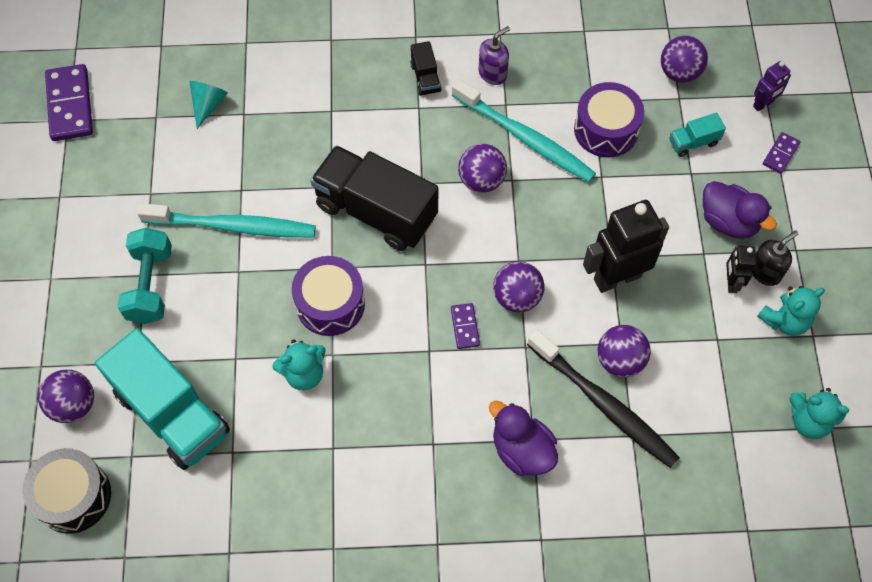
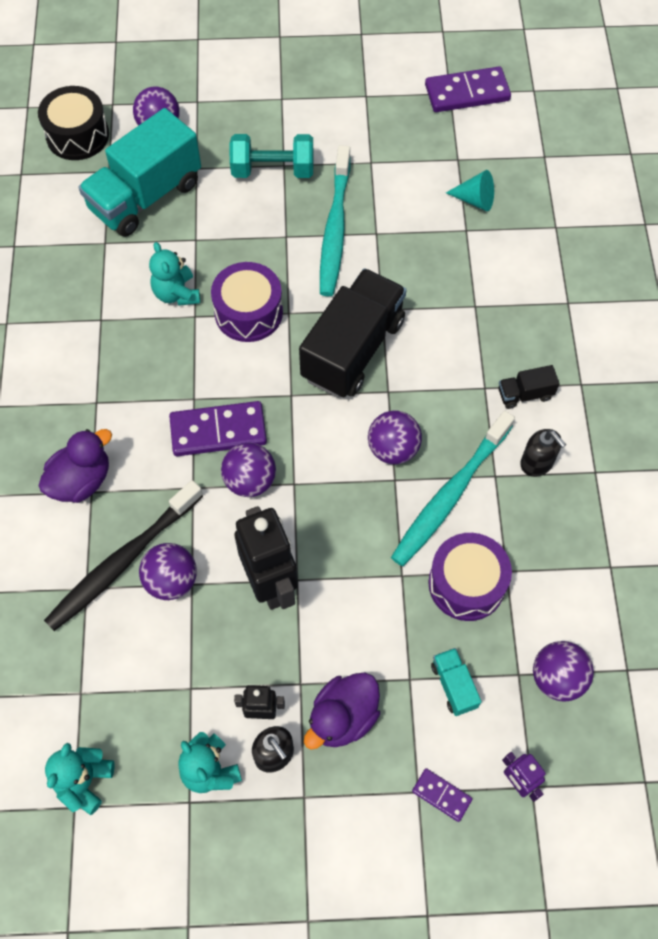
camera: 90 degrees right, 0 degrees up
(465, 327) = (218, 431): purple domino -> purple domino, size x1.95
(493, 73) = (537, 463): purple soap dispenser -> black soap dispenser

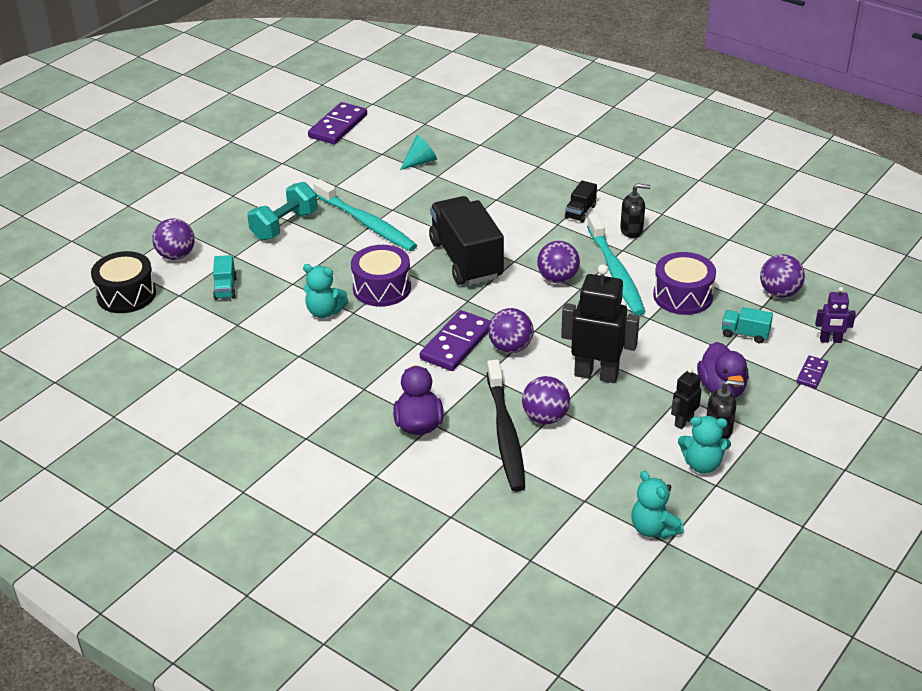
camera: 50 degrees left, 25 degrees down
(146, 196) = (225, 288): turquoise truck -> turquoise truck, size x0.43
(441, 795) = (811, 373): purple domino -> purple domino turned 45 degrees counterclockwise

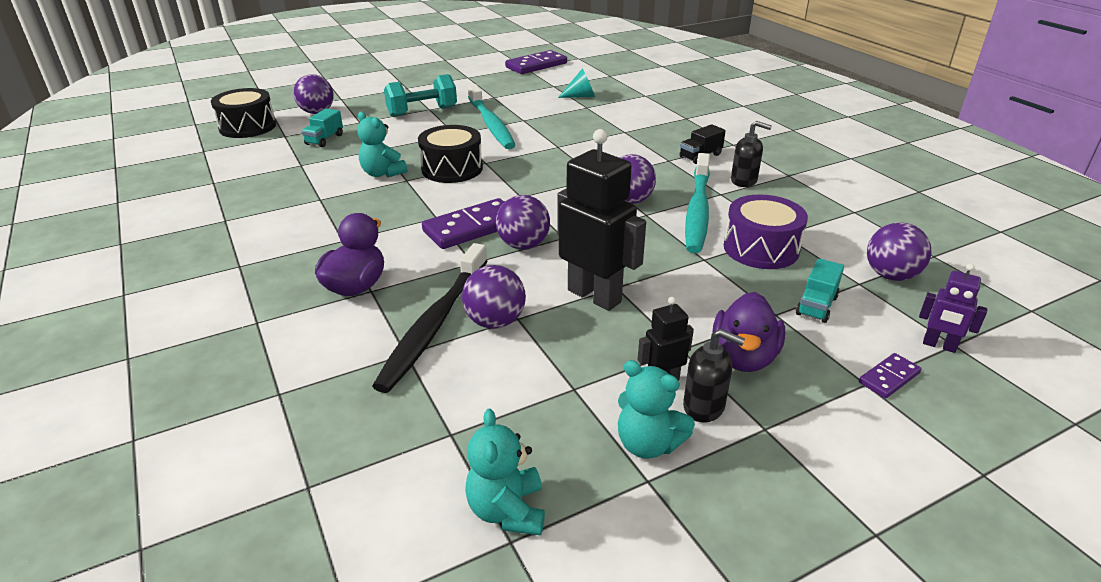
camera: 25 degrees right, 5 degrees down
(382, 288) = (452, 169): purple drum -> black drum
(466, 259) = (552, 166): black truck -> none
(745, 334) = (816, 306): turquoise truck -> turquoise truck turned 105 degrees counterclockwise

